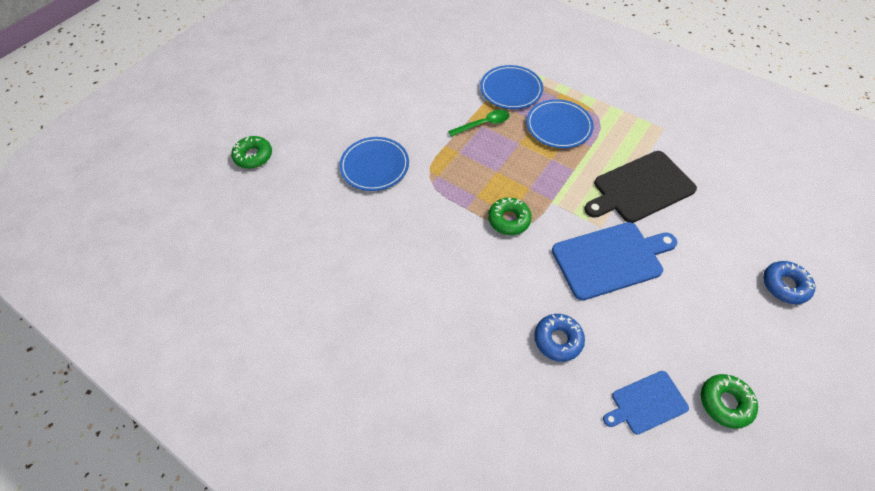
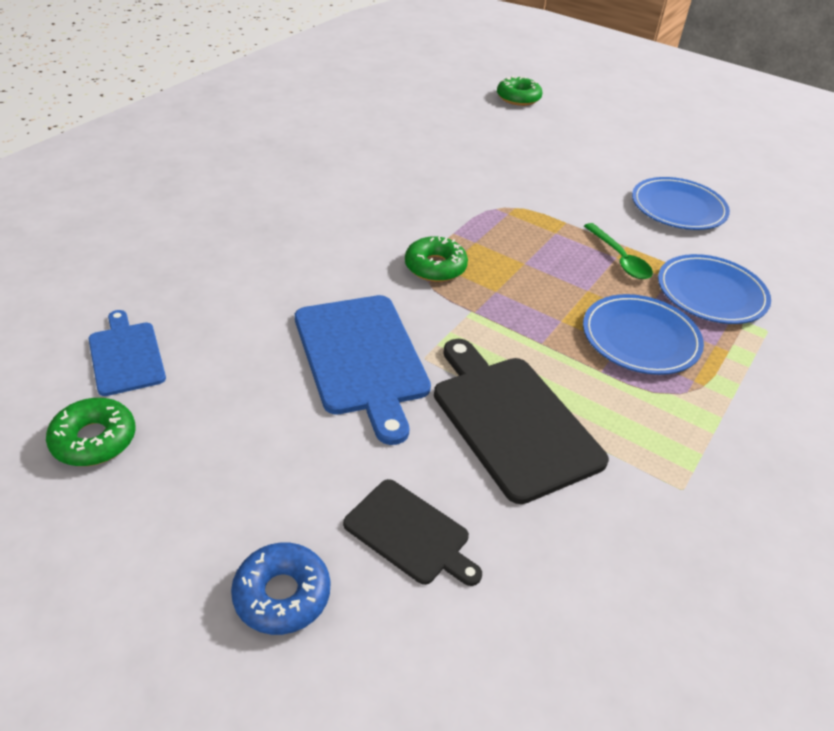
camera: 85 degrees right, 15 degrees down
(374, 166) = (517, 169): blue plate -> blue plate (678, 208)
(558, 340) = (240, 289): blue donut -> none
(729, 233) = (410, 533): none -> black cutting board

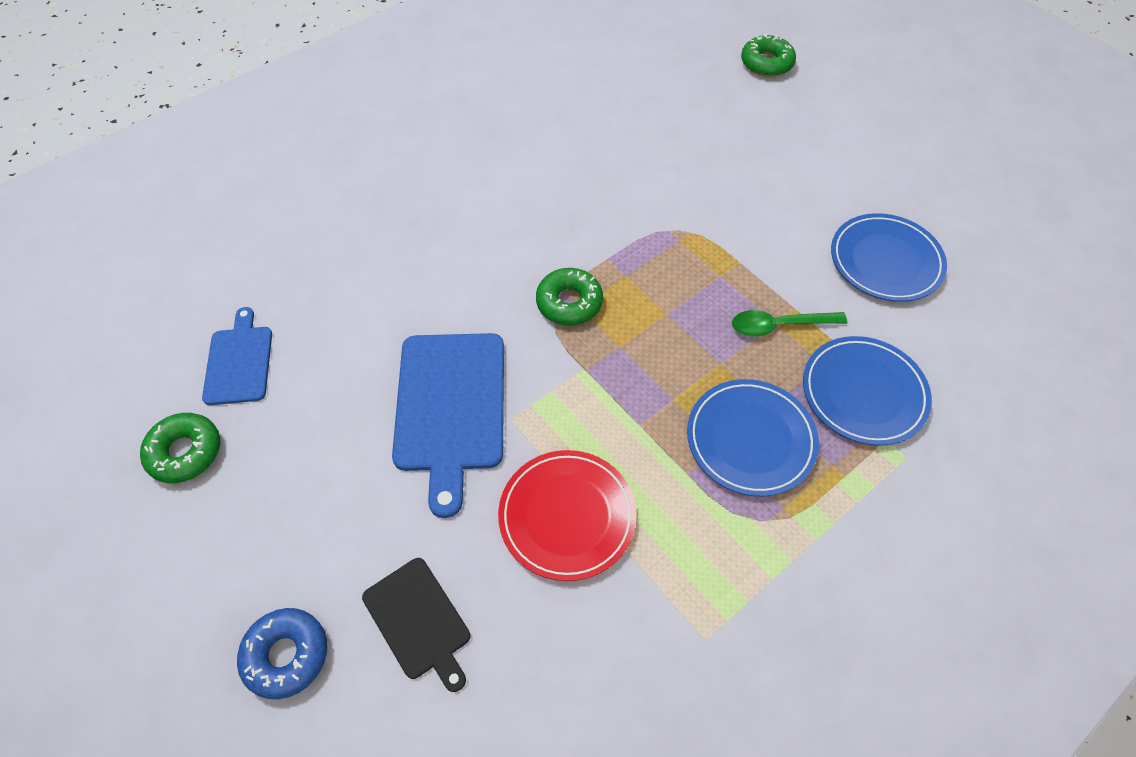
camera: 20 degrees right, 15 degrees up
(512, 421) = (567, 516): black cutting board -> red plate
(620, 259) = (778, 325): green spoon -> green spoon turned 90 degrees clockwise

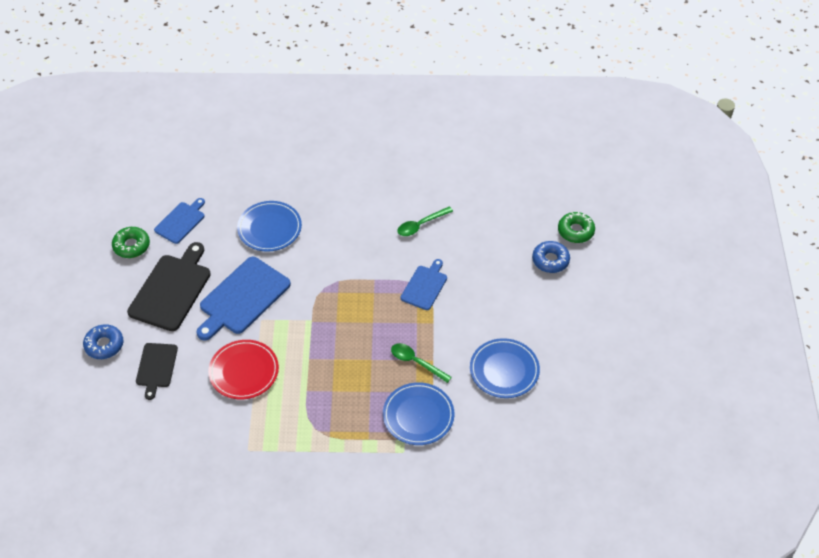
camera: 40 degrees right, 5 degrees down
(322, 474) = (171, 290): none -> black cutting board
(569, 302) = (336, 288): green donut -> none
(590, 159) = (420, 225): none -> green spoon
(678, 226) = (425, 286): none -> blue cutting board
(750, 439) = (347, 397): blue plate -> blue plate (269, 228)
(779, 108) = (550, 260): none -> blue donut

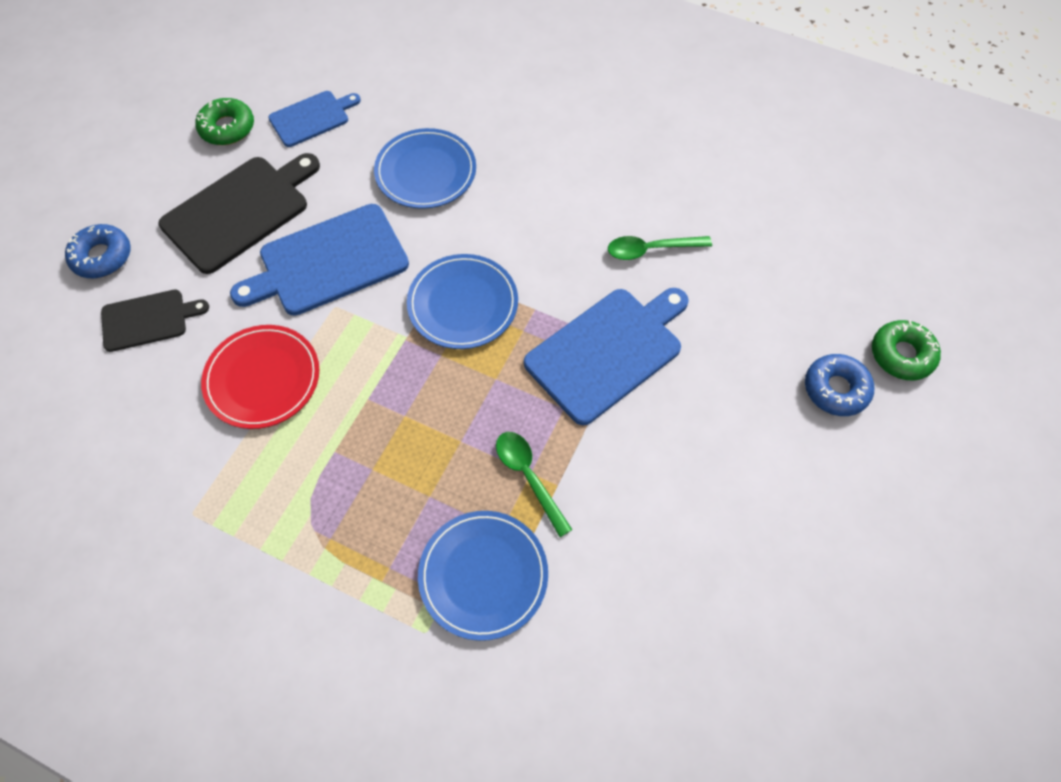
camera: 25 degrees right, 10 degrees up
(156, 367) = (148, 320): black cutting board -> black cutting board turned 135 degrees counterclockwise
(425, 286) = (607, 351): blue cutting board -> blue cutting board, size x1.71
(504, 370) = (667, 555): blue plate -> blue plate (463, 304)

